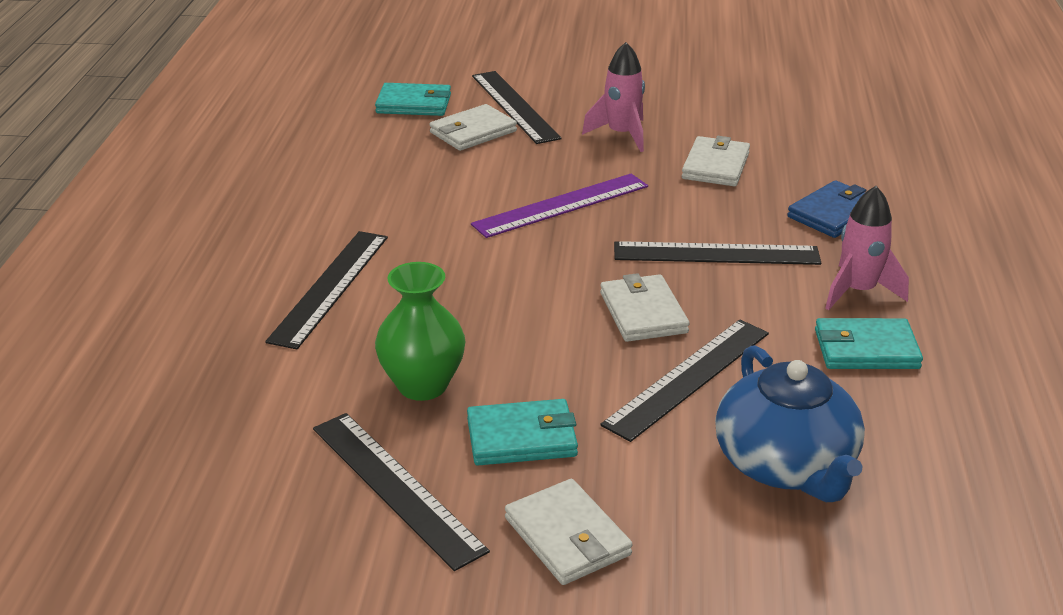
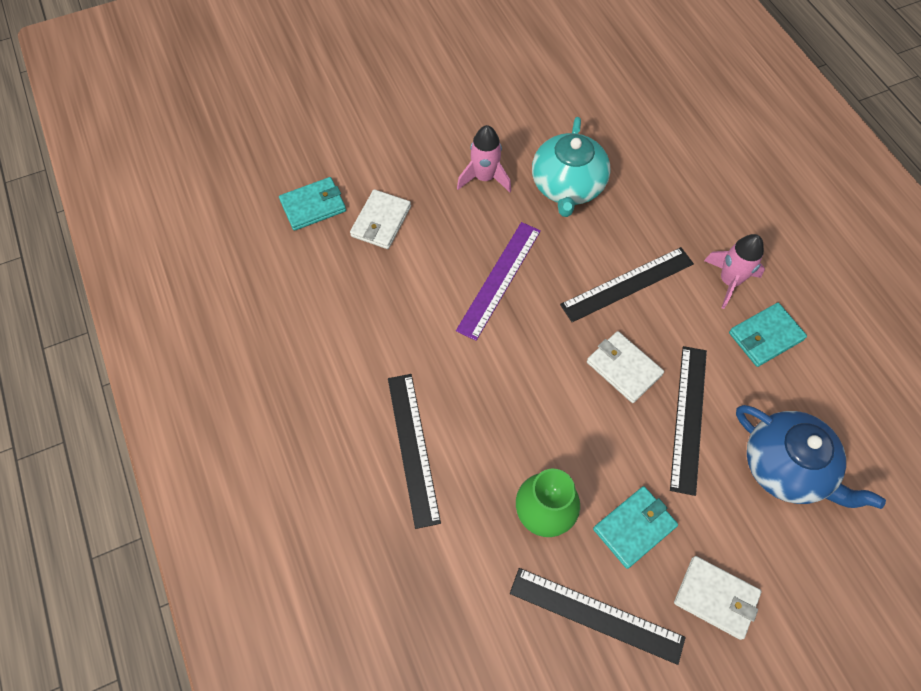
camera: 30 degrees left, 30 degrees up
(514, 106) = (388, 176): black ruler -> none
(715, 166) = (567, 186): white wallet -> turquoise teapot
(834, 214) = (669, 205): blue wallet -> none

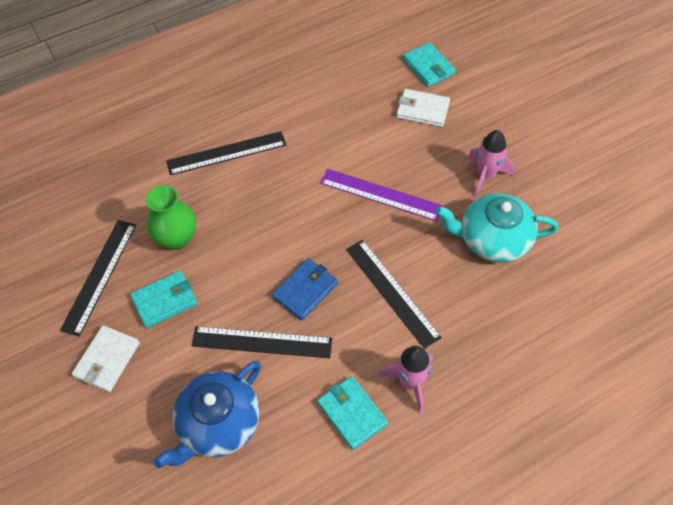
camera: 85 degrees right, 5 degrees down
(623, 368) = (305, 290): white wallet -> blue wallet
(634, 527) = (165, 300): turquoise wallet -> turquoise wallet turned 75 degrees counterclockwise

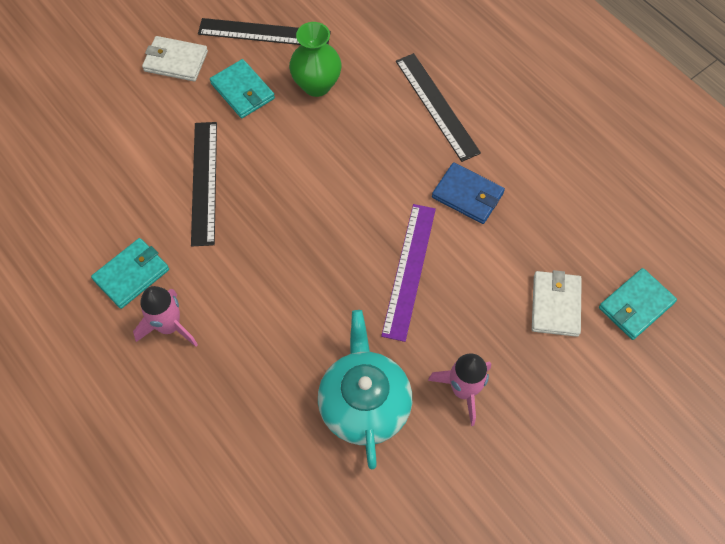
camera: 80 degrees right, 5 degrees up
(218, 424) = (116, 162): blue teapot -> none
(305, 290) = (268, 211): blue wallet -> blue wallet (467, 195)
(392, 292) = (276, 297): black ruler -> none

